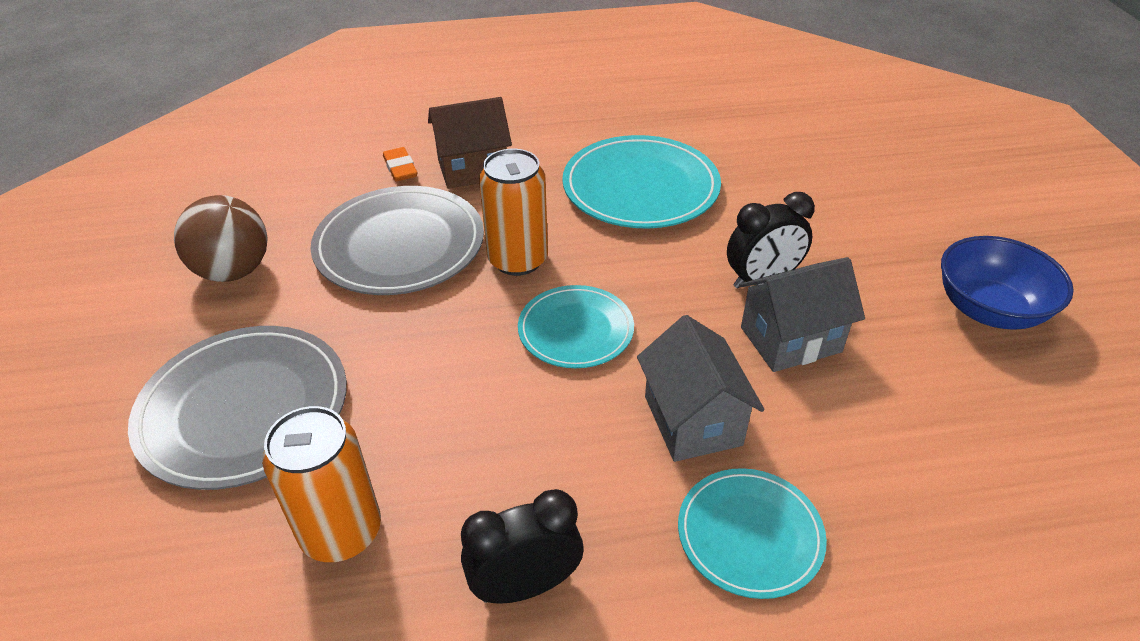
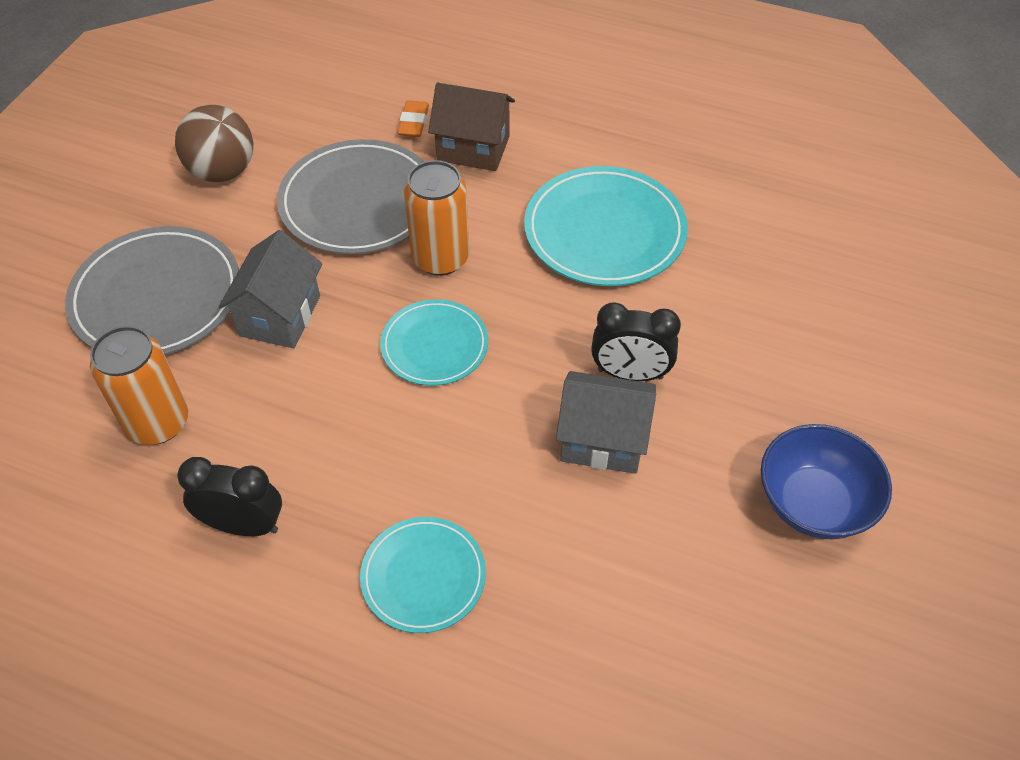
camera: 30 degrees right, 10 degrees up
(693, 420) = (460, 468): grey house -> grey house (280, 316)

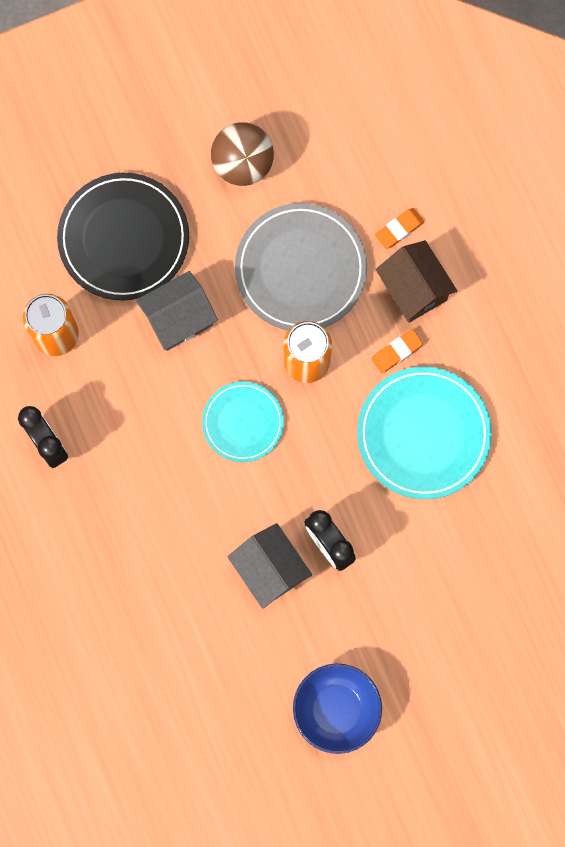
camera: 45 degrees right, 25 degrees up
(157, 297) = (124, 238): grey plate -> black plate
(423, 576) = (106, 557): turquoise plate -> none
(511, 196) = (396, 352): none -> orange eraser

